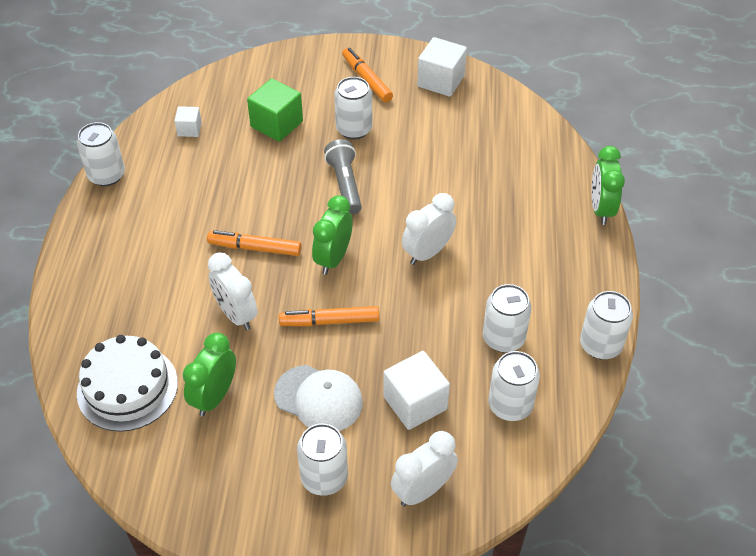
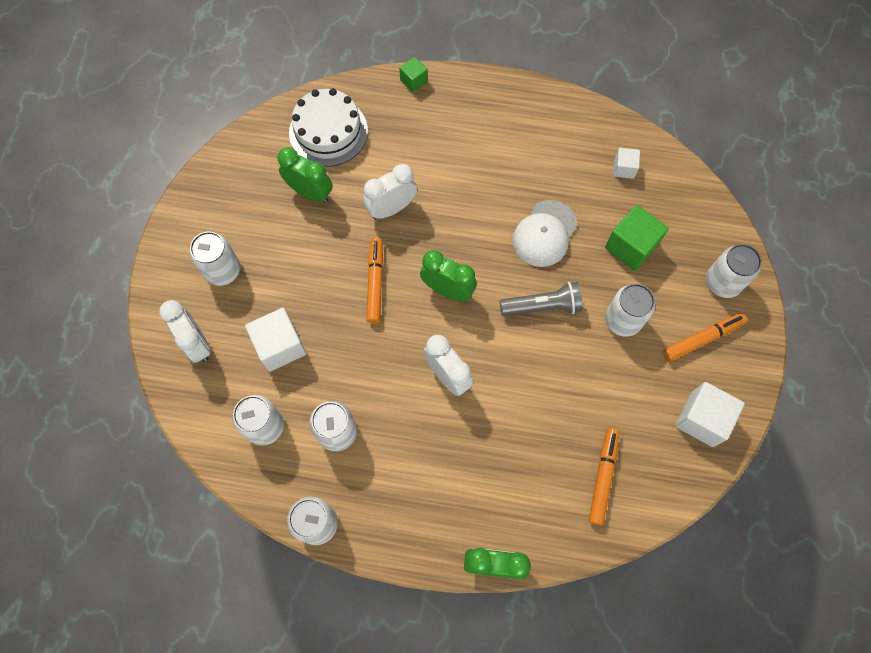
camera: 95 degrees right, 20 degrees up
(60, 307) = (414, 81): none -> green cube
(106, 175) = (563, 103): white can -> white can (722, 282)
(255, 248) = (465, 224): orange marker -> orange marker (602, 477)
(318, 398) = (296, 270): white cap -> white cap (544, 234)

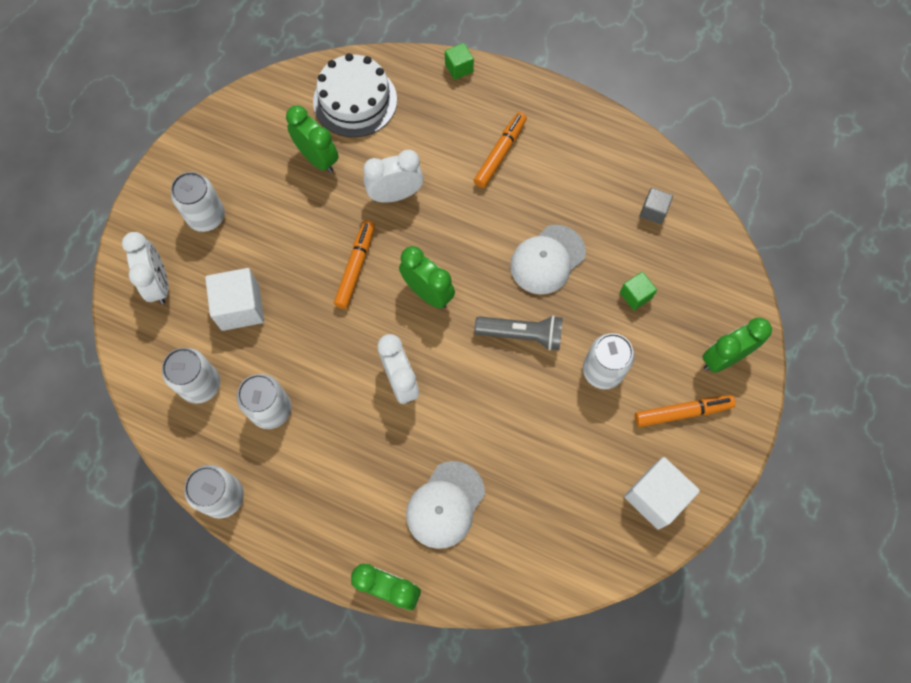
camera: 15 degrees right, 0 degrees up
(521, 476) = (445, 504): none -> white cap
(602, 477) = (530, 529): orange marker -> orange marker (500, 153)
(624, 168) = (653, 211): white cube -> grey cube
(631, 246) = (635, 295): green cube -> green cube, size x0.56
(722, 282) = (723, 358): white can -> green clock

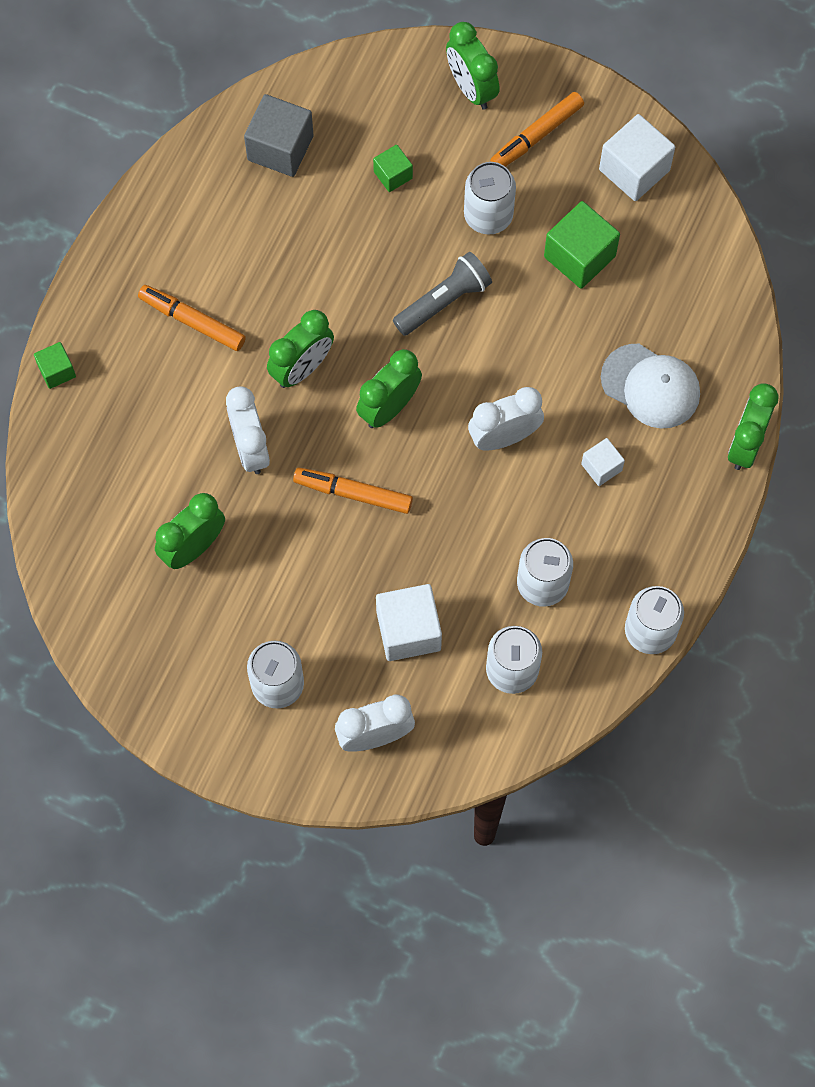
camera: 90 degrees left, 0 degrees up
(355, 101) = (103, 503): white cake -> none
(371, 460) = (601, 467): none -> white cube
(461, 230) = (302, 368): none -> green clock
(522, 335) = (444, 301): grey flashlight -> grey flashlight turned 45 degrees clockwise
(547, 259) = (345, 270): white cap -> none
(567, 446) = (579, 256): none -> green cube
(653, 211) = (280, 148): grey cube -> grey cube, size x1.80
(682, 412) = (536, 136): orange marker -> orange marker turned 120 degrees counterclockwise

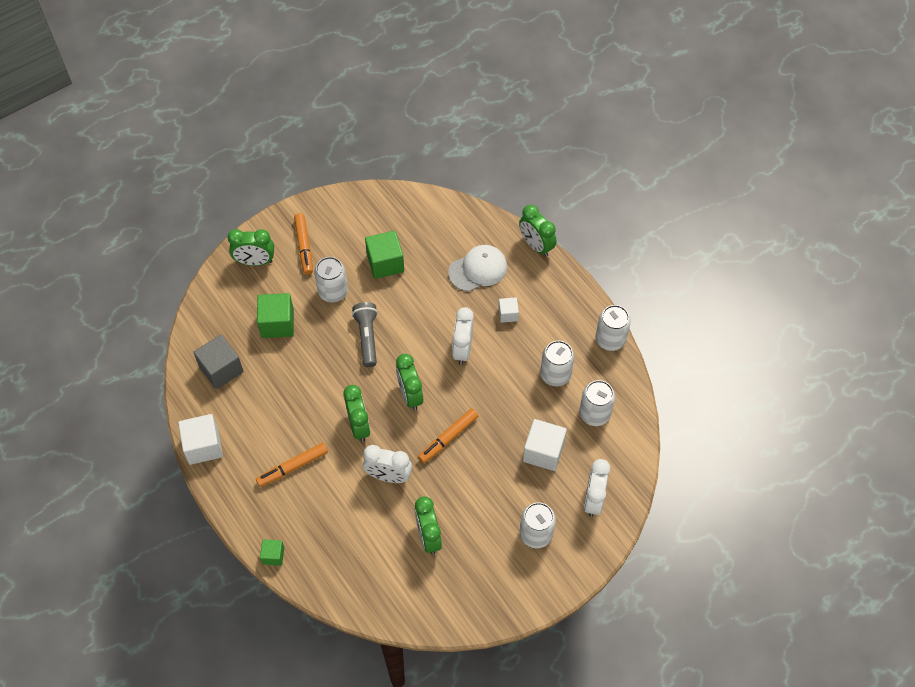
camera: 60 degrees left, 10 degrees down
(393, 175) = (277, 323): green cube -> green cube, size x1.80
(634, 170) = (355, 214): white cube -> white cube (203, 446)

